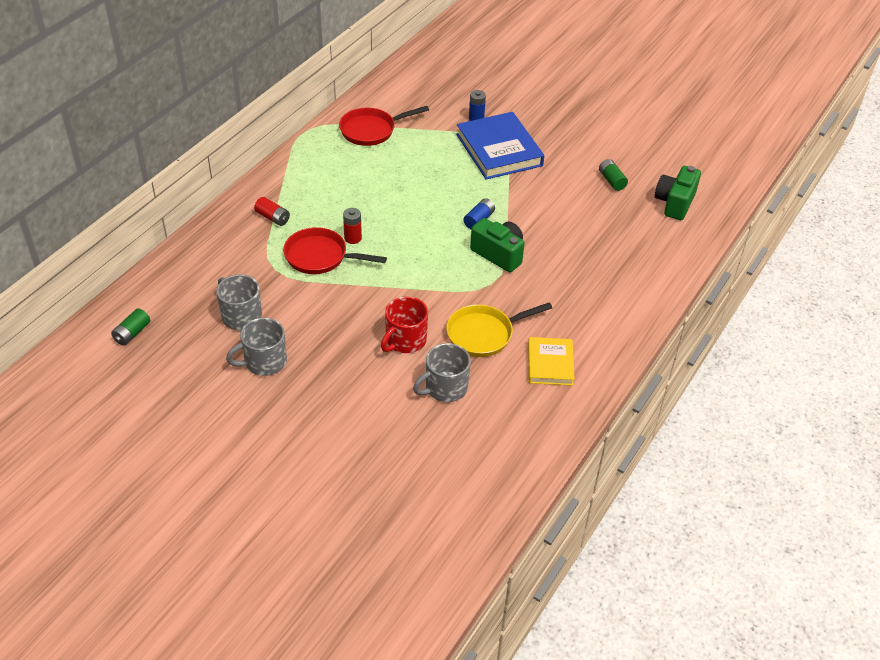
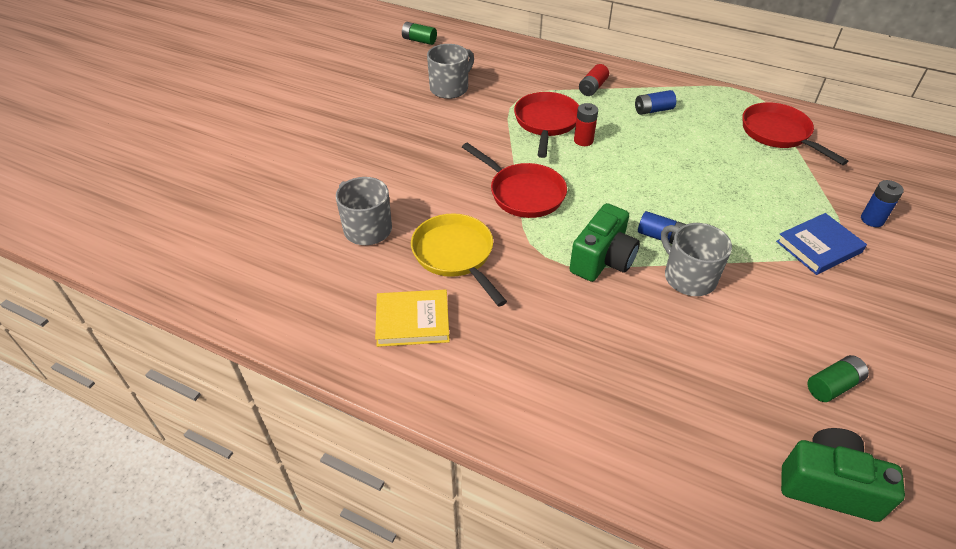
camera: 85 degrees right, 0 degrees up
(264, 362) = (393, 108): grey mug -> grey mug (688, 277)
(320, 188) = (653, 110): none -> blue battery
(405, 340) = (435, 193): red mug -> none
(416, 285) = (523, 193): none -> red pan
(499, 150) = (818, 247): blue book -> blue book, size x0.58

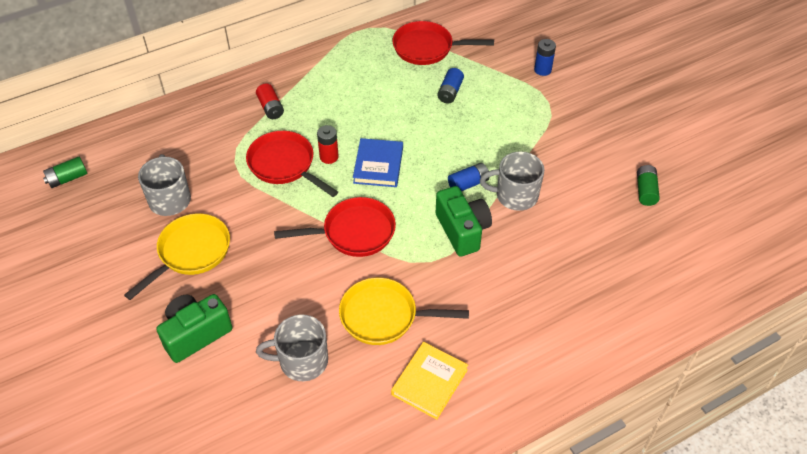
camera: 55 degrees left, 5 degrees up
(413, 122) = (191, 253): none -> yellow pan
(653, 110) = (335, 93): blue battery -> blue battery (450, 92)
(818, 247) = (543, 112): blue book -> blue book (378, 165)
(828, 485) = (703, 244): green camera -> green camera (195, 334)

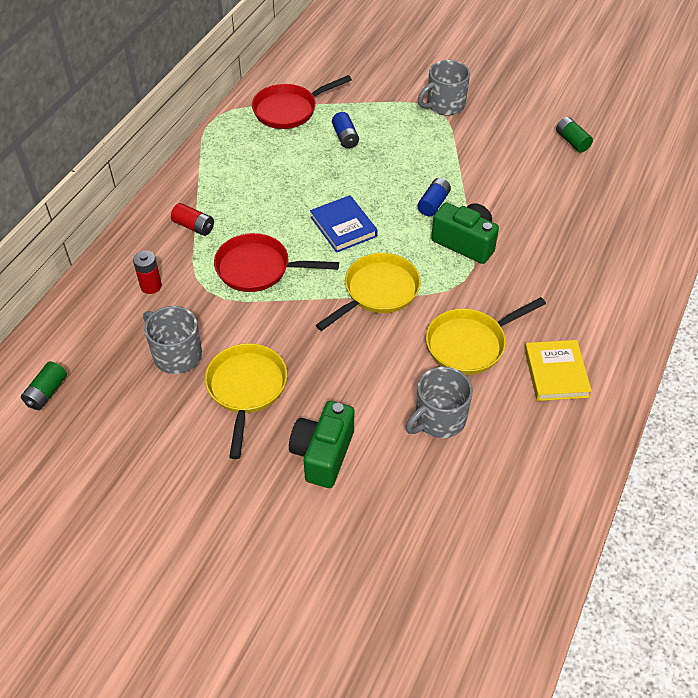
camera: 35 degrees left, 0 degrees up
(329, 157) = (292, 241): red battery -> red battery (151, 286)
(354, 232) = (378, 292): red pan -> yellow pan
(515, 195) = (479, 194): grey mug -> grey mug (444, 105)
(542, 70) = (404, 85): blue battery -> none

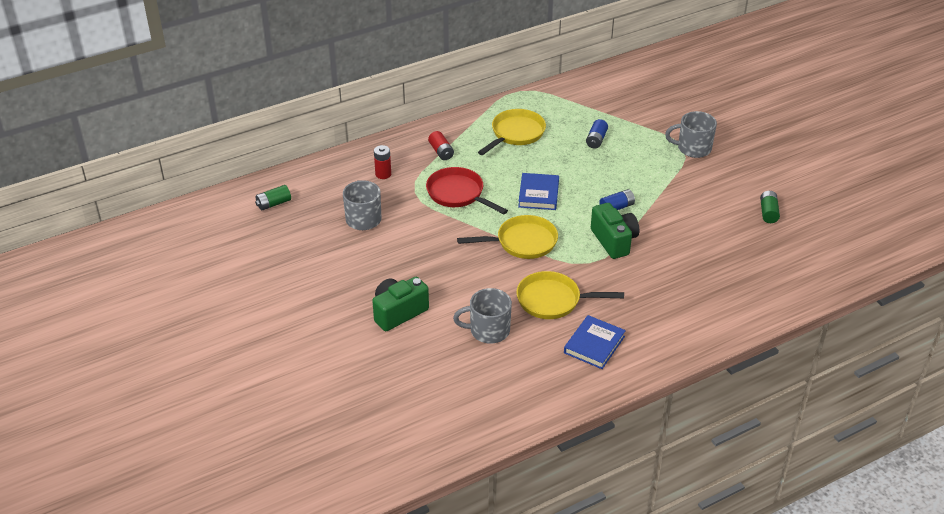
camera: 35 degrees right, 10 degrees down
(246, 389) = (386, 256): yellow pan -> yellow pan (516, 134)
(289, 110) = (573, 106): red pan -> none
(556, 373) = (594, 344): yellow book -> blue book

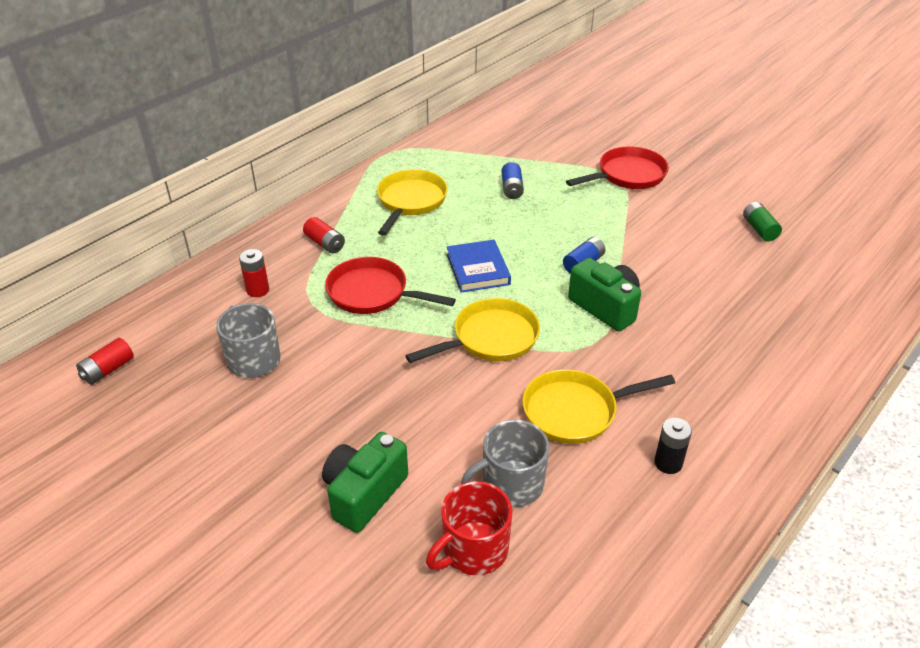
camera: 20 degrees left, 0 degrees up
(273, 204) = (108, 370): green battery -> red battery
(448, 358) = (473, 550): none -> red mug
(594, 344) = (668, 463): blue book -> black battery
(693, 148) = (628, 175): grey mug -> red pan

